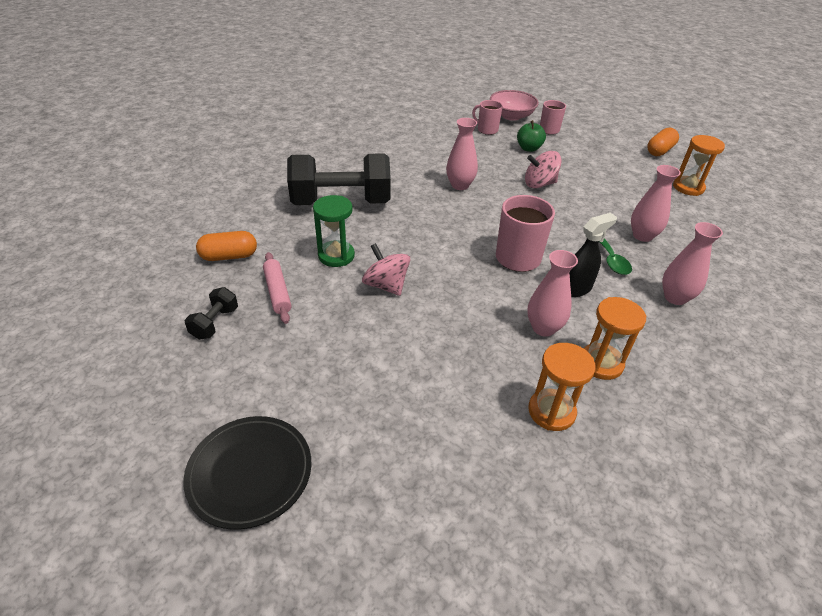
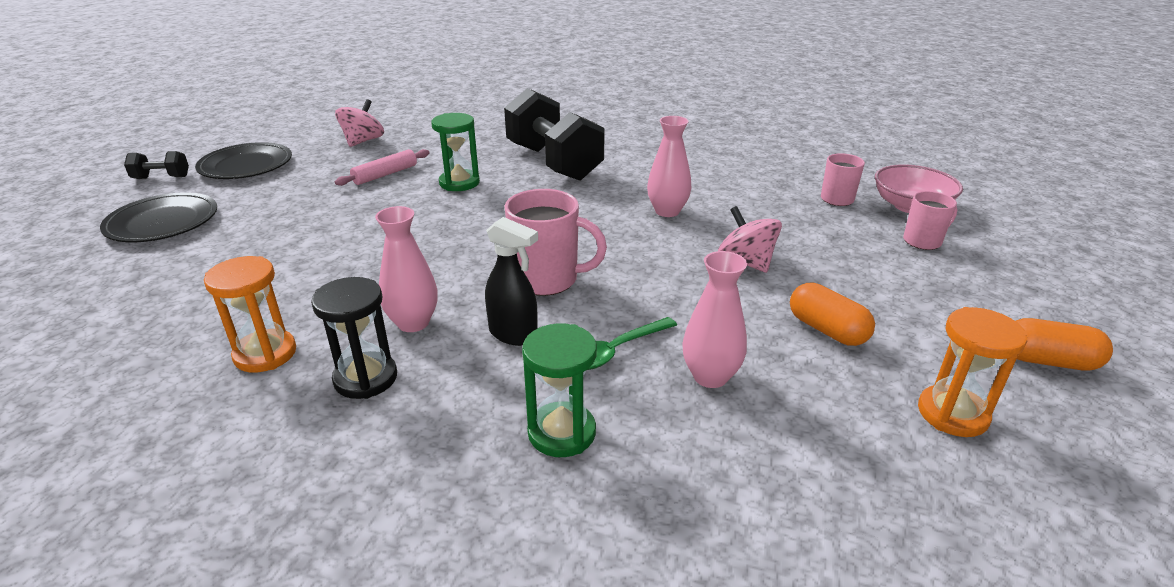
camera: 65 degrees right, 10 degrees down
(149, 388) = (246, 166): none -> black plate
(215, 323) = (330, 164): black dumbbell -> black dumbbell (161, 177)
(229, 256) = (422, 145): orange capsule -> orange capsule (827, 330)
(386, 285) = (429, 216): pink spinning top -> pink spinning top (363, 141)
(529, 148) = (835, 236): green apple -> none
(601, 363) = (365, 378): orange hourglass -> black hourglass
(675, 297) = (562, 432): pink vase -> green hourglass

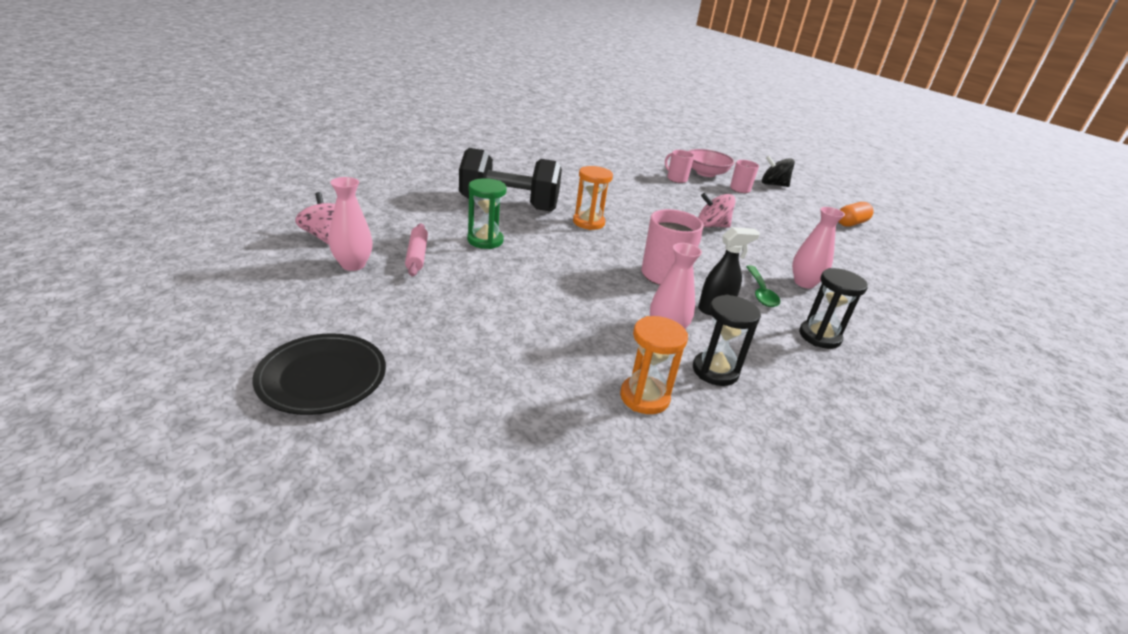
camera: 55 degrees left, 0 degrees up
(161, 177) = (193, 347): black dumbbell -> none
(246, 166) = (264, 298): black plate -> none
(562, 432) = (819, 336): green hourglass -> black hourglass
(667, 211) = (630, 213): pink vase -> pink vase (353, 265)
(827, 330) = (791, 243): orange capsule -> none
(952, 414) = (870, 256): orange hourglass -> orange hourglass (588, 222)
(1015, 257) = (773, 184): none -> black spinning top

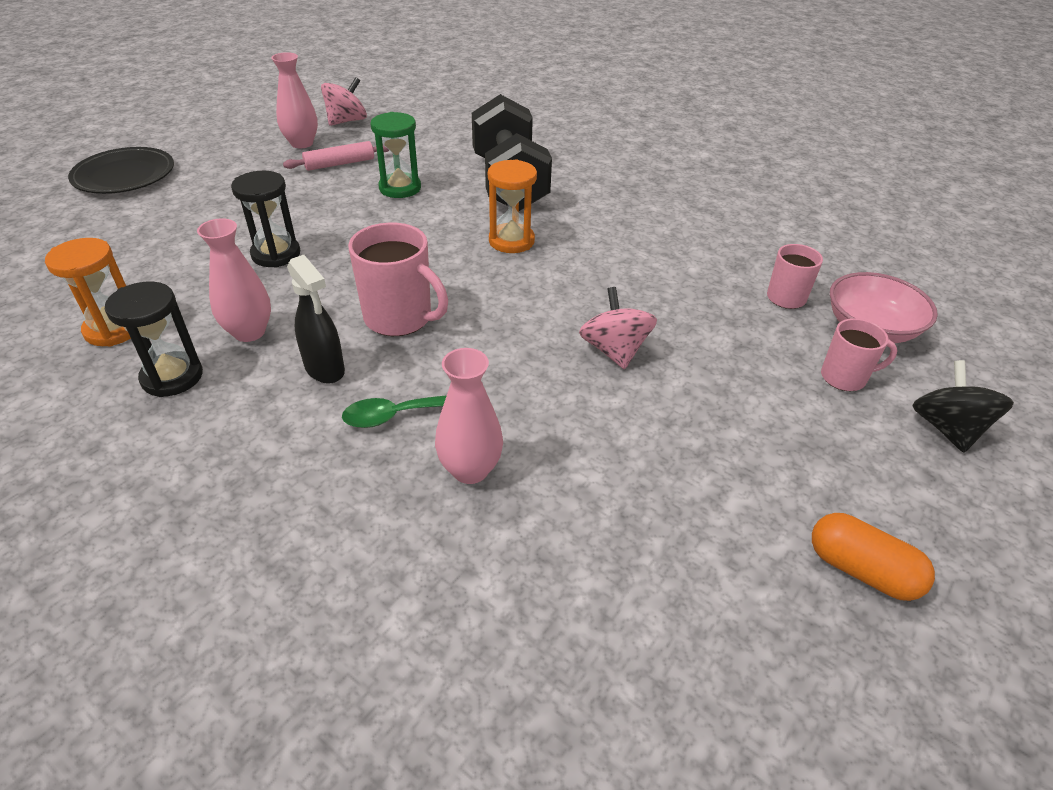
camera: 75 degrees right, 10 degrees up
(819, 336) = (290, 483): black hourglass -> black hourglass (276, 254)

